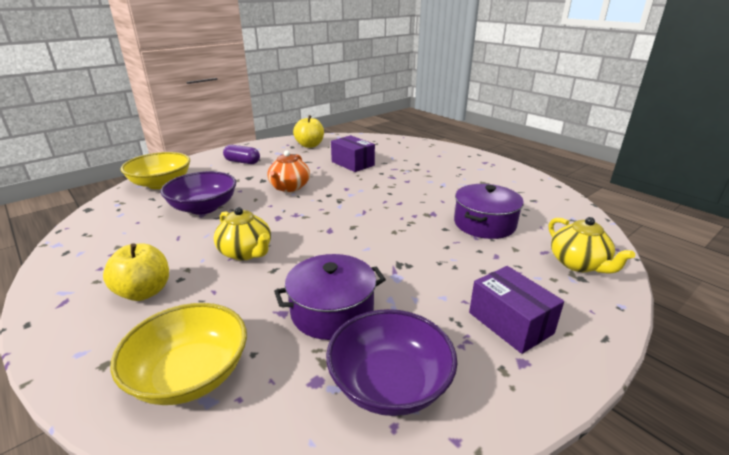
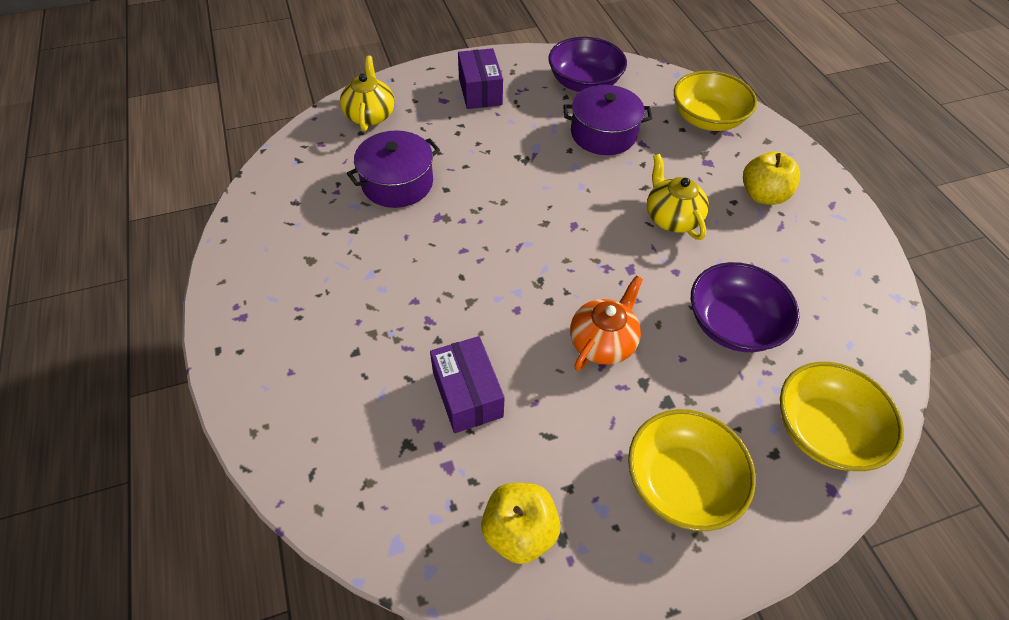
camera: 160 degrees left, 25 degrees up
(242, 162) = (680, 482): purple capsule -> yellow bowl

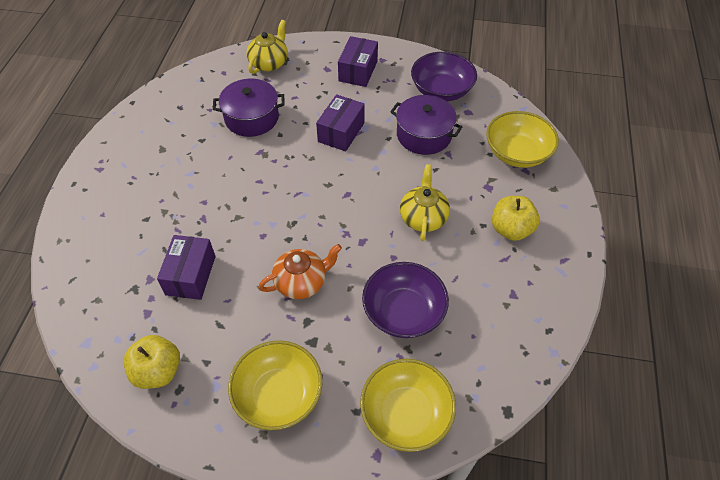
camera: 30 degrees right, 0 degrees up
(514, 162) = (341, 132): none -> purple box

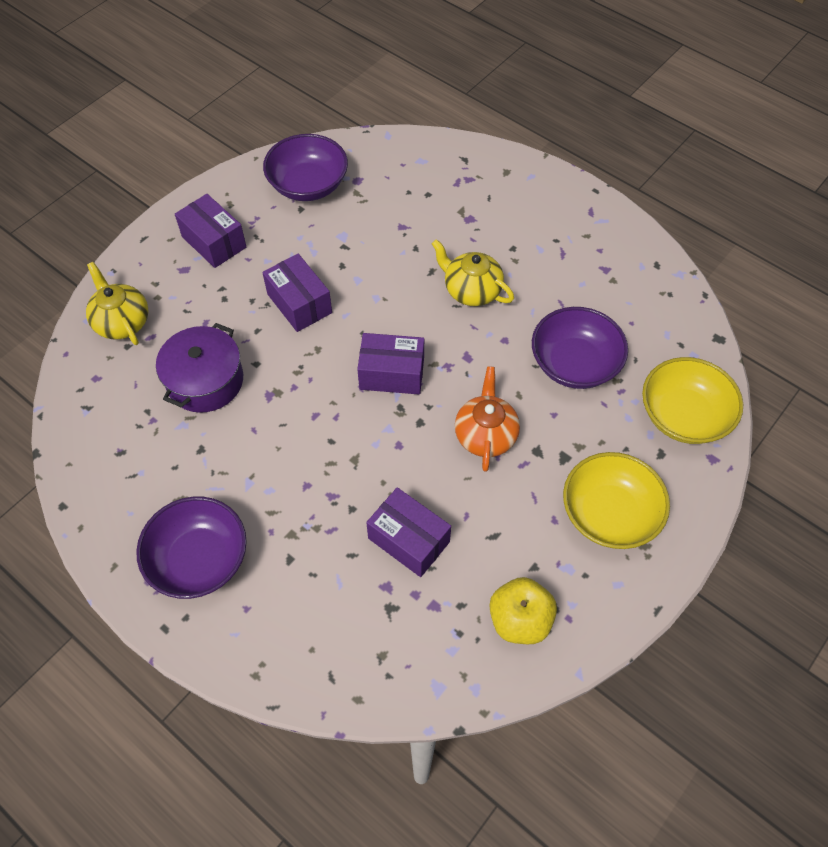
camera: 60 degrees left, 5 degrees up
(125, 176) = (199, 559): none -> purple bowl
(318, 205) = (392, 374): none -> purple box
(424, 135) = (361, 233): purple pot -> none
(511, 229) = (532, 230): yellow apple -> none
(517, 153) = (443, 173): yellow bowl -> none

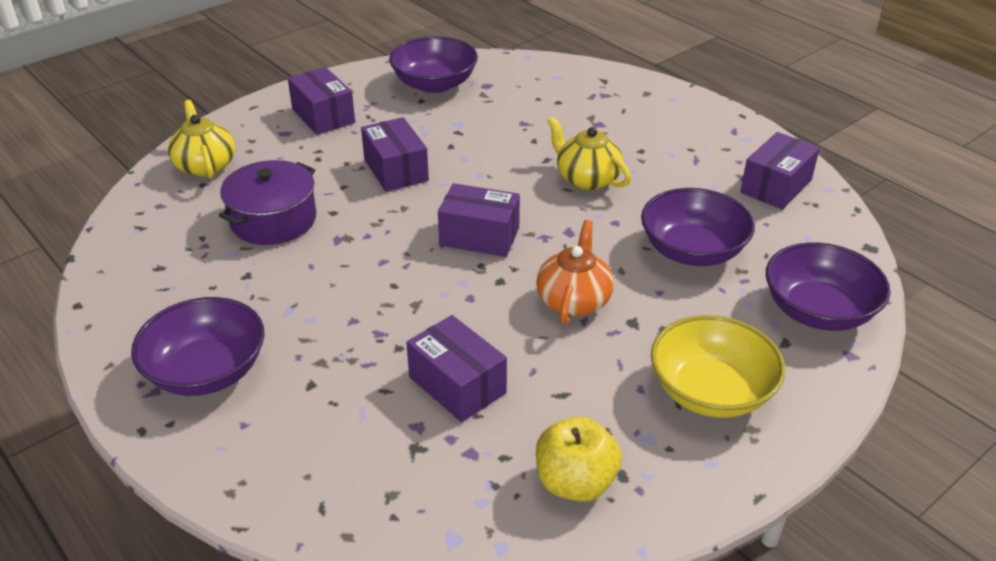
camera: 10 degrees right, 20 degrees down
(634, 277) = (776, 186): none -> purple box
(683, 416) = (818, 311): yellow bowl -> purple bowl

